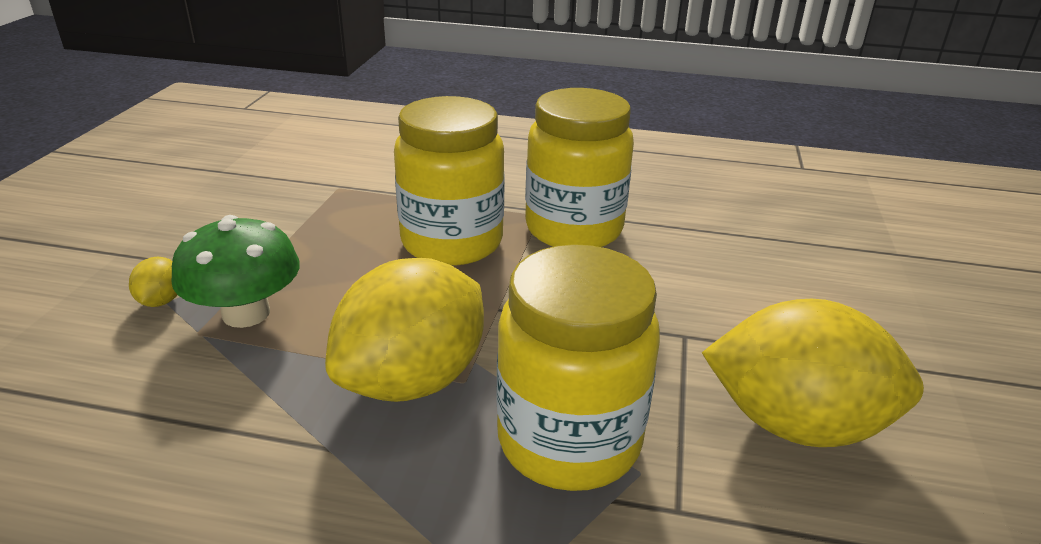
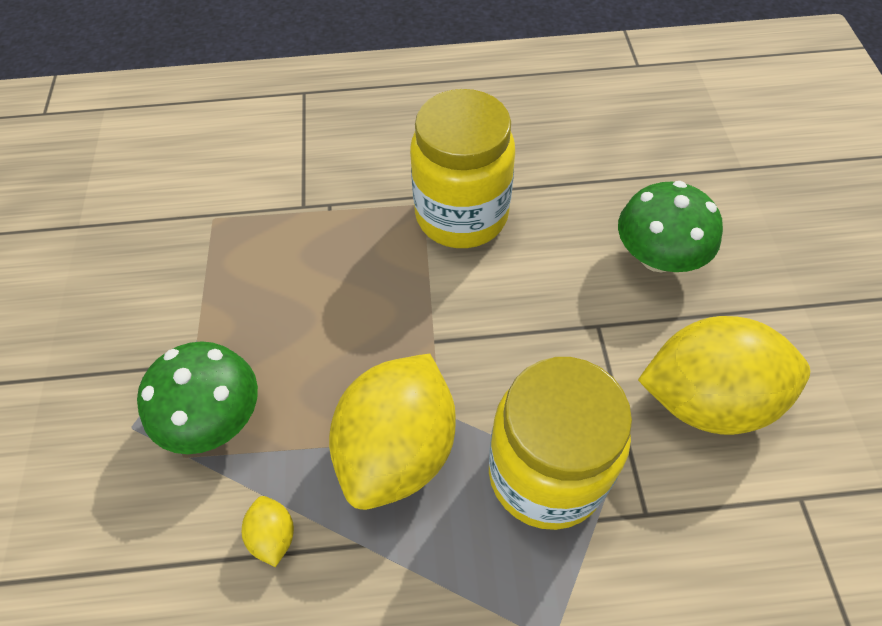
camera: 15 degrees left, 25 degrees up
(161, 301) = (125, 427): yellow lemon -> yellow lemon (273, 536)
(452, 242) = (358, 267): yellow jar -> none
(775, 298) = (658, 256): none -> green mushroom

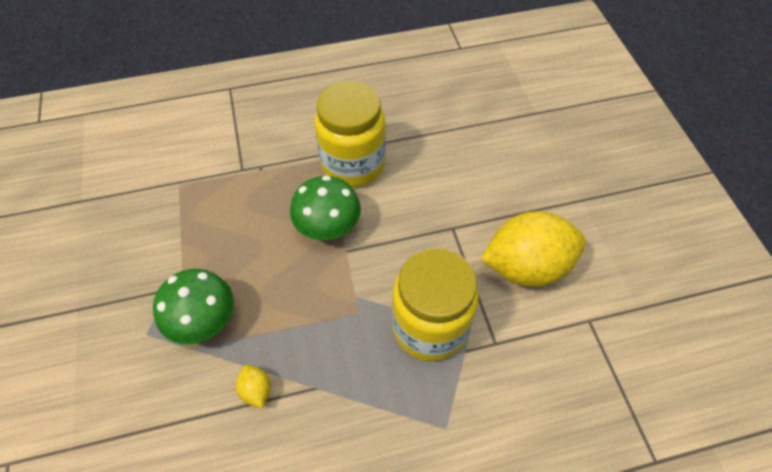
camera: 10 degrees left, 0 degrees up
(398, 449) = (331, 324): yellow lemon -> none
(658, 256) = (486, 178): green mushroom -> green mushroom (328, 226)

